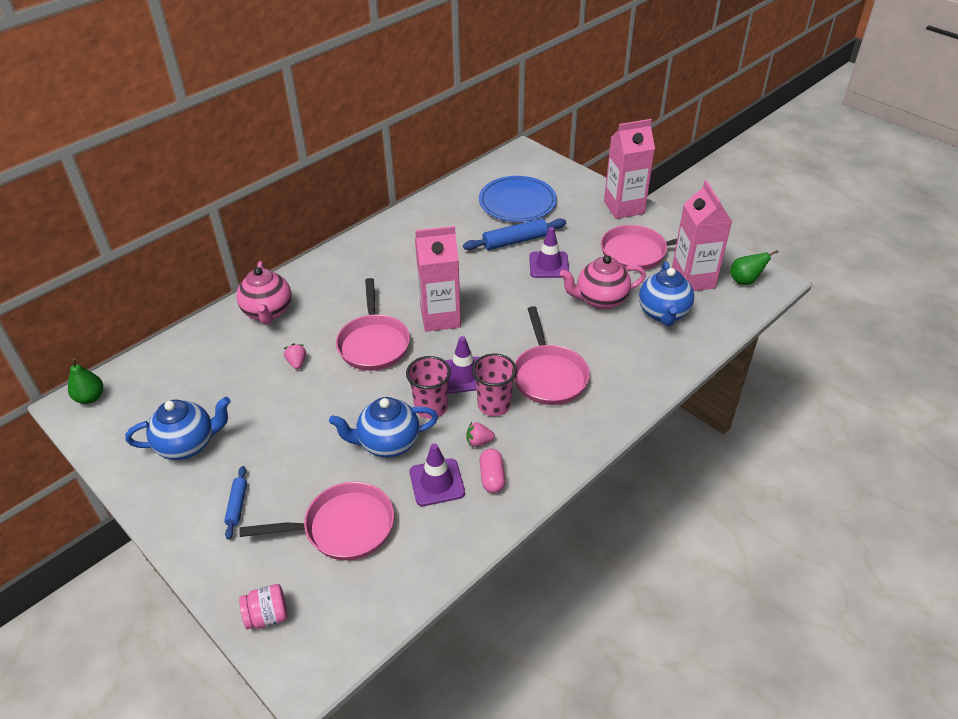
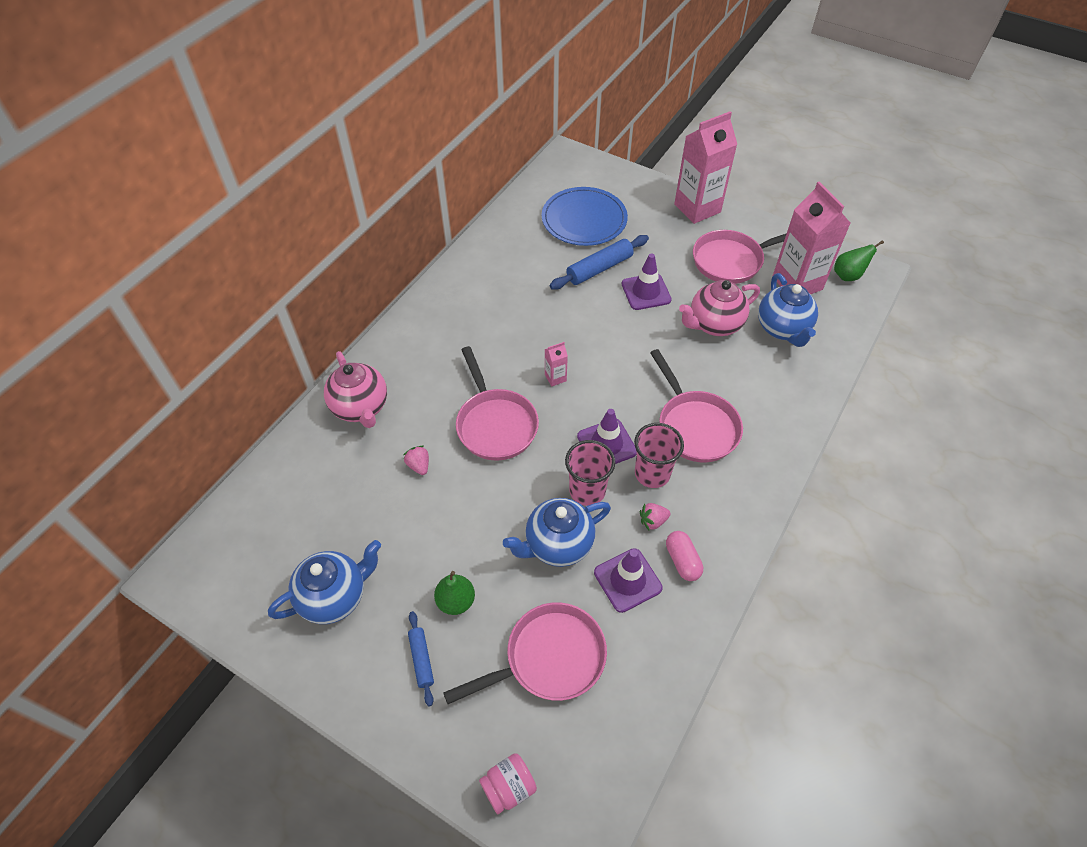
camera: 15 degrees left, 10 degrees up
(90, 398) = (193, 561): green pear -> green pear (456, 601)
(440, 317) = (555, 378): pink carton -> pink carton, size x0.42

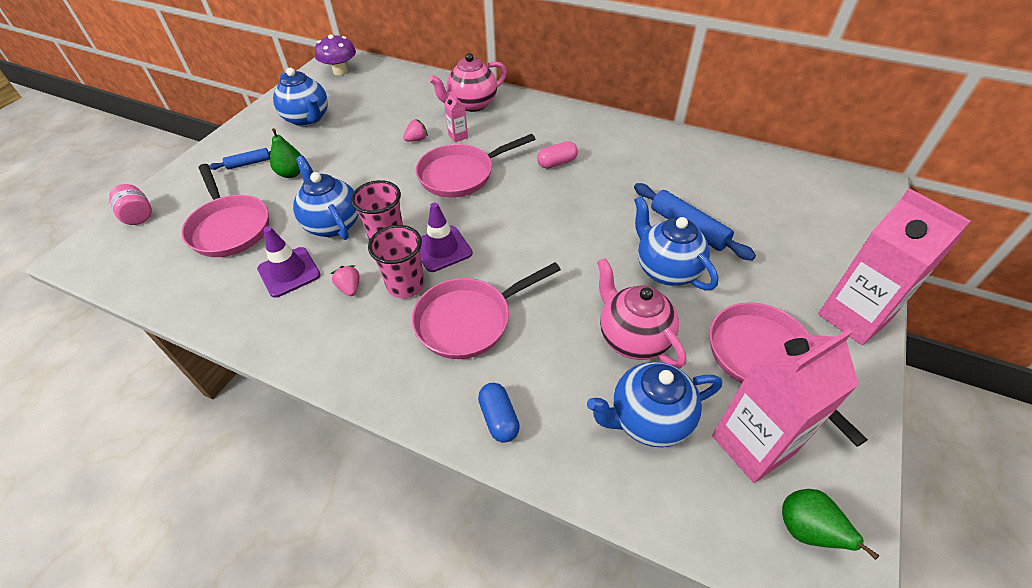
camera: 85 degrees right, 5 degrees down
(215, 565) = (340, 71): none -> purple mushroom
(555, 378) = (521, 207): pink carton -> pink carton (458, 136)
(584, 219) = (764, 210): blue plate -> none
(646, 292) = (666, 269): purple traffic cone -> blue teapot
(682, 561) = (302, 312): pink capsule -> pink capsule (557, 163)
(787, 412) = (499, 418): none -> blue capsule

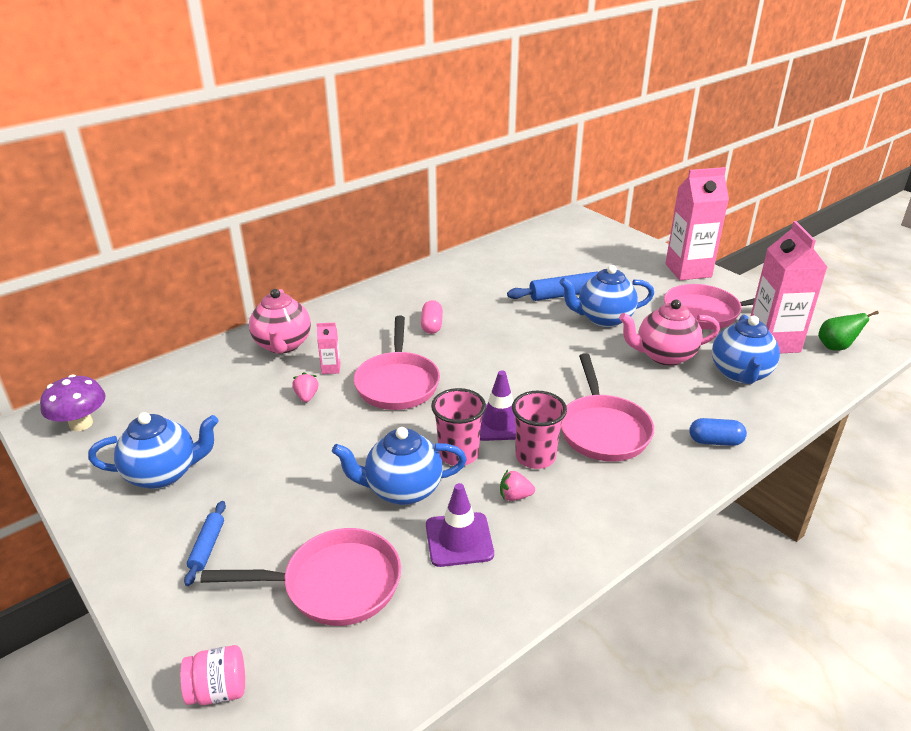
camera: 65 degrees left, 15 degrees down
(291, 173) = (272, 509): green pear -> none

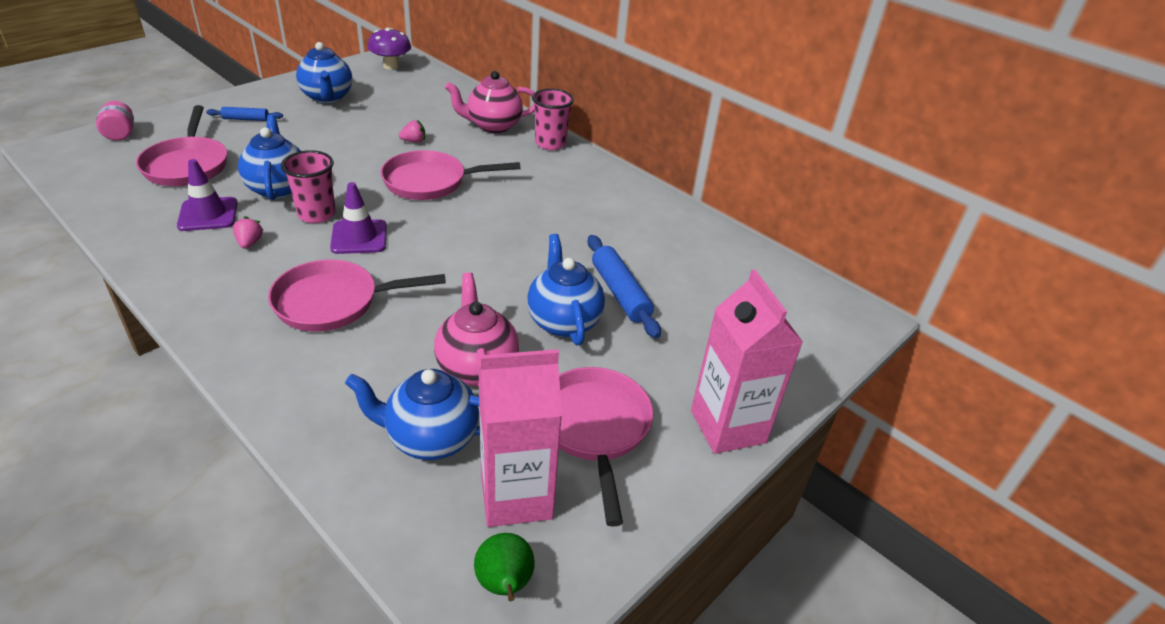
camera: 80 degrees right, 5 degrees up
(331, 368) = (456, 149): pink carton -> none
(432, 325) = (534, 198): pink capsule -> none
(535, 457) = (301, 256): pink cup -> pink cup (550, 143)
(715, 441) = (292, 388): blue capsule -> none

